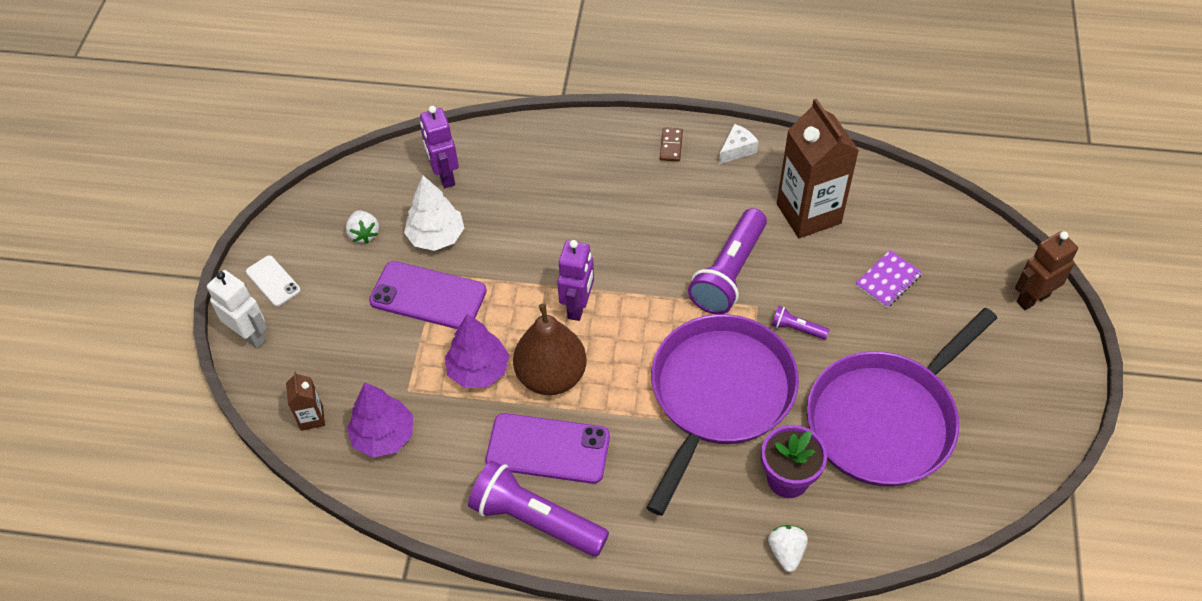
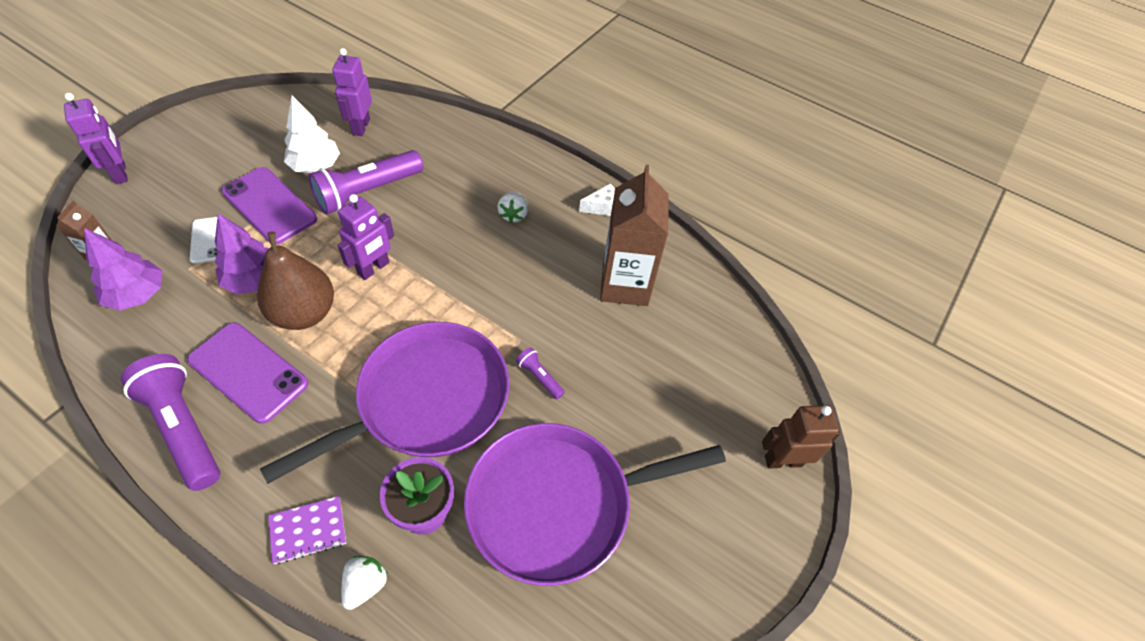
camera: 20 degrees right, 0 degrees up
(250, 335) = (121, 173): white robot -> purple robot
(273, 281) = (174, 143): white phone -> white phone (207, 240)
(364, 234) = (266, 140): white strawberry -> white strawberry (513, 215)
(671, 146) = (551, 181): brown domino -> none
(729, 273) = (518, 301): purple flashlight -> purple flashlight (367, 192)
(888, 280) = (654, 375): purple notebook -> purple notebook (308, 530)

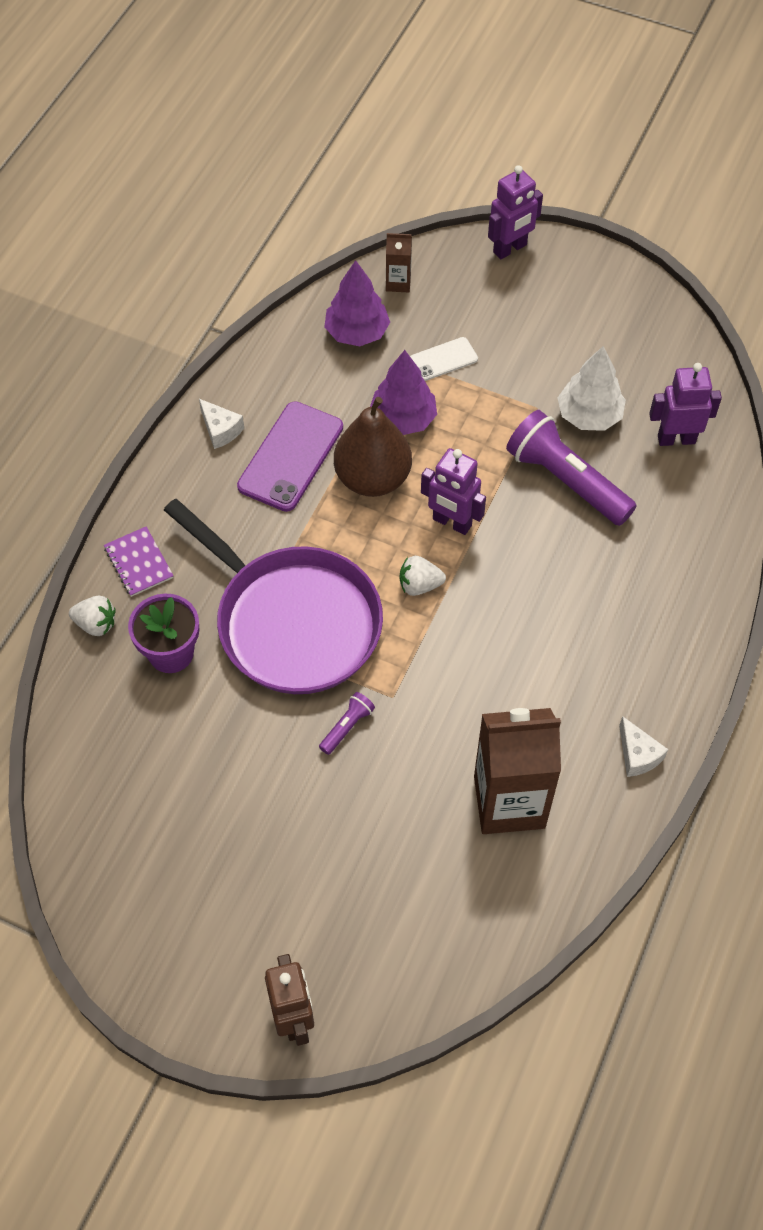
camera: 85 degrees right, 5 degrees up
(183, 428) = (220, 430): purple flashlight -> white cheese
(269, 205) = (511, 394): purple phone -> none
(513, 215) = (584, 648): white strawberry -> white strawberry (419, 585)
(557, 504) = (198, 773): purple pan -> none

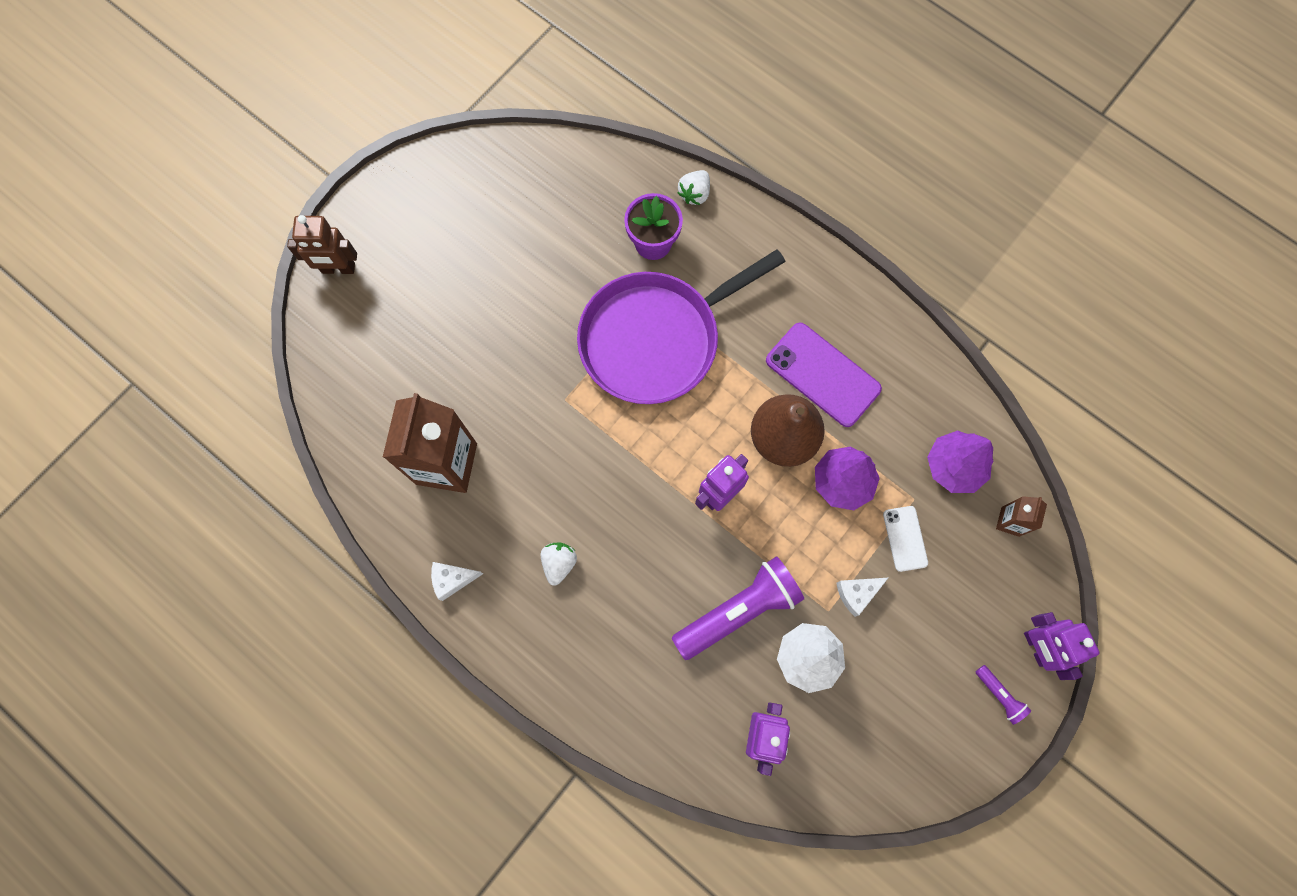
camera: 105 degrees right, 15 degrees up
(139, 563) = (744, 234): purple notebook -> none
(220, 430) = (865, 323): white cheese -> white cheese (856, 593)
(347, 727) = (549, 358): purple flashlight -> purple flashlight (999, 695)
(419, 585) = (663, 449): white strawberry -> white strawberry (559, 563)

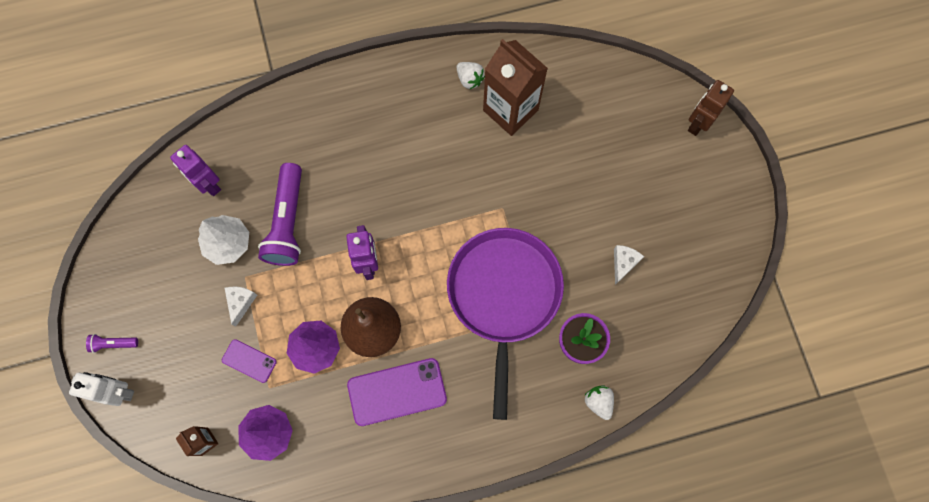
camera: 125 degrees right, 0 degrees up
(452, 579) = (433, 71): white cheese -> white cheese (623, 263)
(559, 563) = (397, 136): white strawberry -> white strawberry (469, 79)
(905, 538) = (249, 361): white phone -> purple phone
(1036, 647) = (119, 392): purple robot -> white robot

